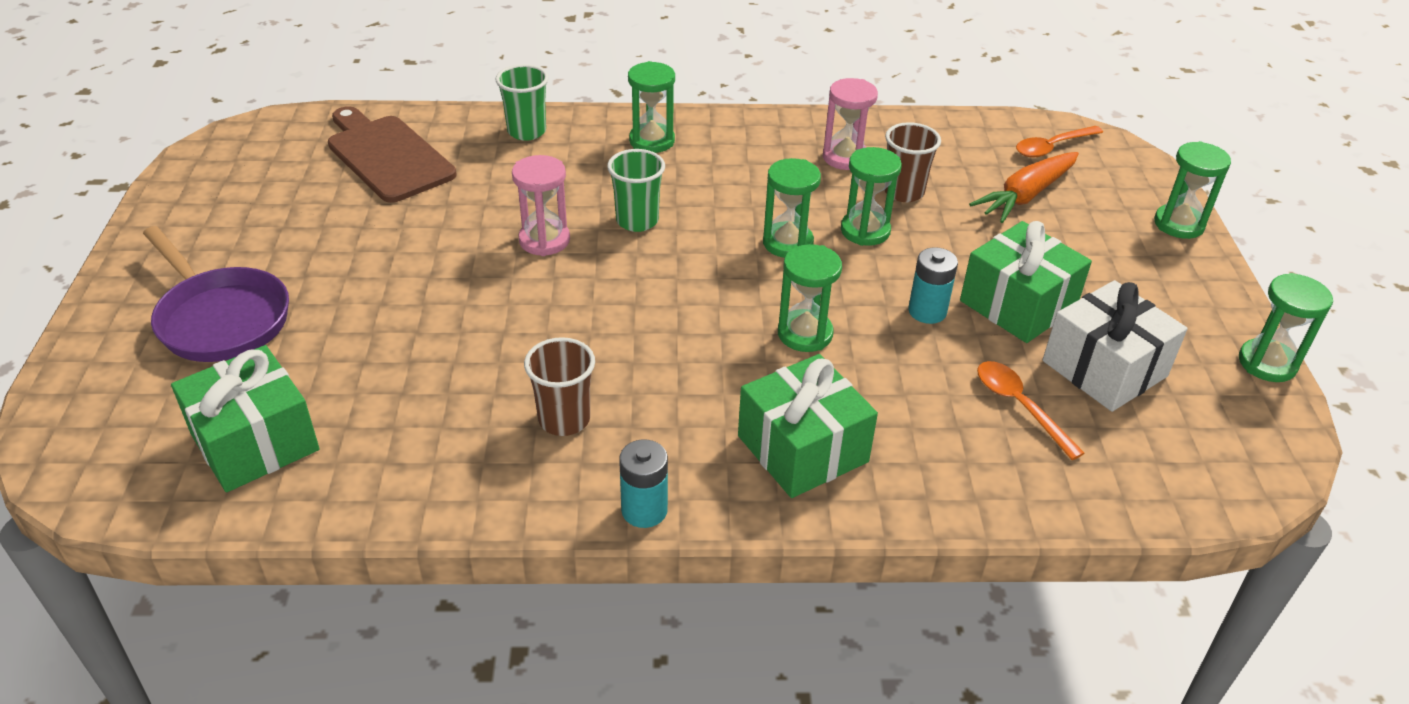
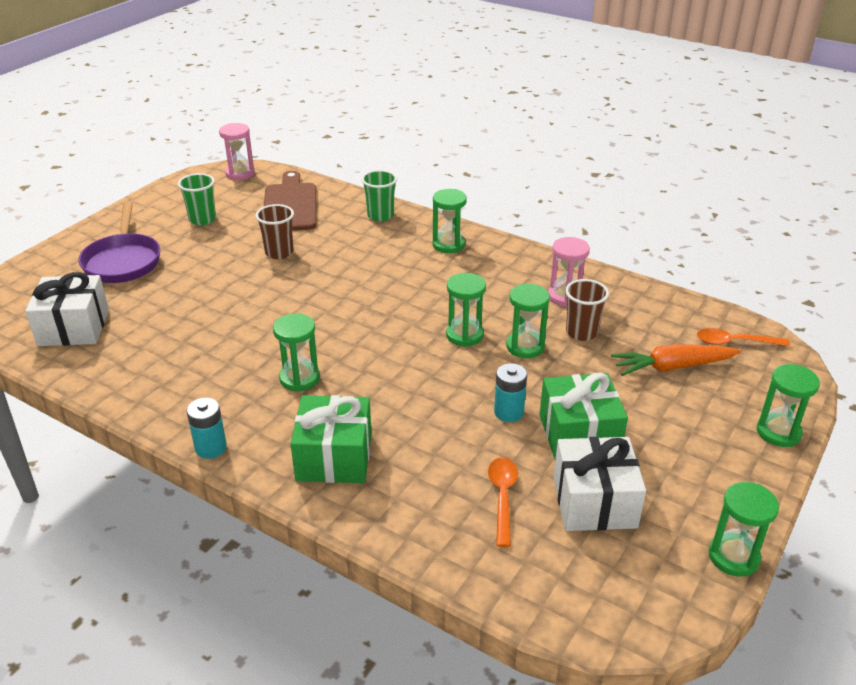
camera: 35 degrees right, 5 degrees down
(254, 442) = (73, 327): green gift -> white gift
(544, 240) = (322, 280): pink hourglass -> pink hourglass (240, 173)
(564, 419) = (224, 381): brown cup -> brown cup (279, 252)
(637, 221) = (387, 288): green cup -> green cup (202, 219)
(805, 334) = (412, 392): green hourglass -> green hourglass (299, 378)

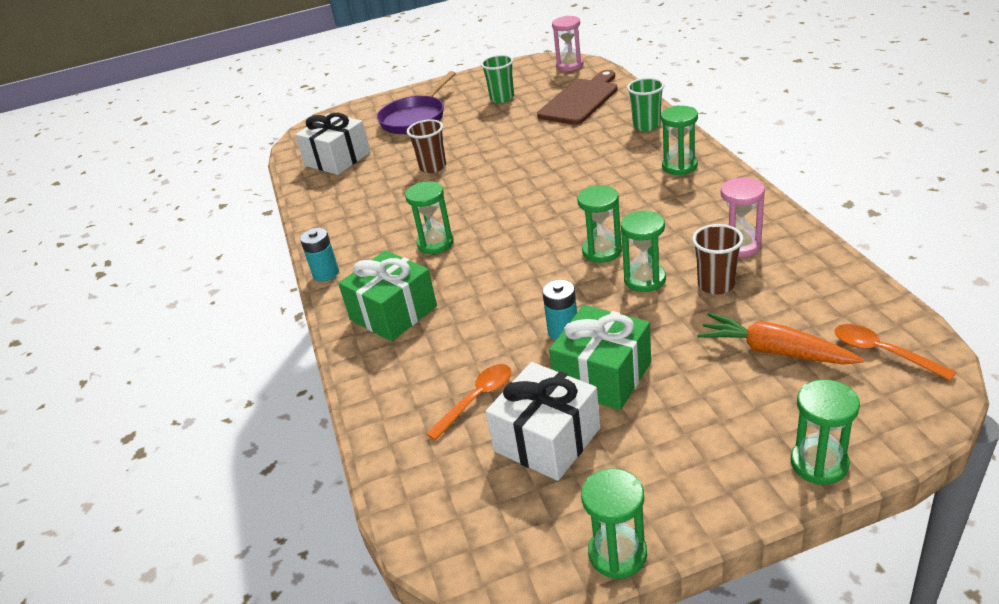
camera: 45 degrees right, 0 degrees up
(279, 252) = (529, 138): brown cup -> brown cup (433, 167)

